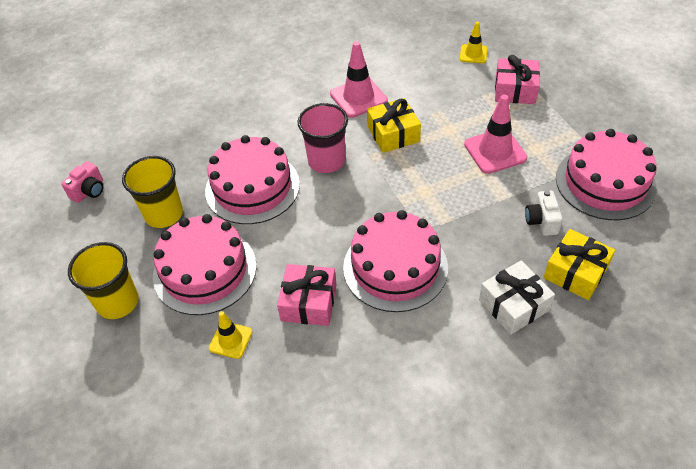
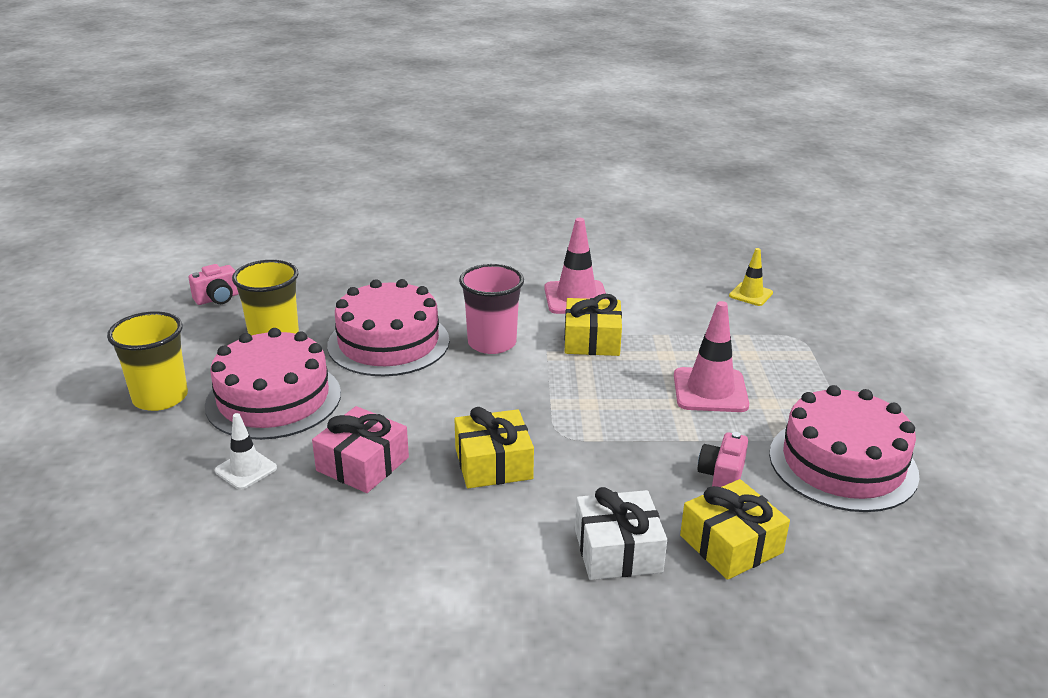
camera: 20 degrees right, 20 degrees down
(230, 340) = (246, 469): yellow traffic cone -> white traffic cone
(395, 267) = (493, 463): pink cake -> yellow gift
(515, 90) = (781, 340): pink gift -> none
(541, 221) = (721, 476): white camera -> pink camera

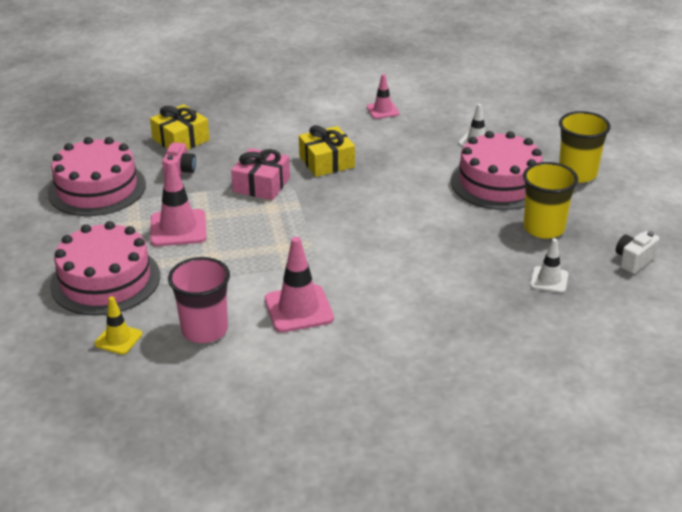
camera: 170 degrees right, 5 degrees up
(217, 299) = (634, 261): pink camera -> white camera
(318, 293) = (549, 280): none -> white traffic cone
(352, 563) = (382, 110): none -> pink traffic cone
(362, 464) = (408, 152): pink gift -> pink gift (261, 185)
(388, 343) = (448, 237): pink cake -> pink cake (105, 280)
(492, 343) = (361, 248): pink cup -> pink cup (205, 330)
(592, 340) = (276, 262): yellow gift -> none
(618, 550) = (244, 130): white gift -> none

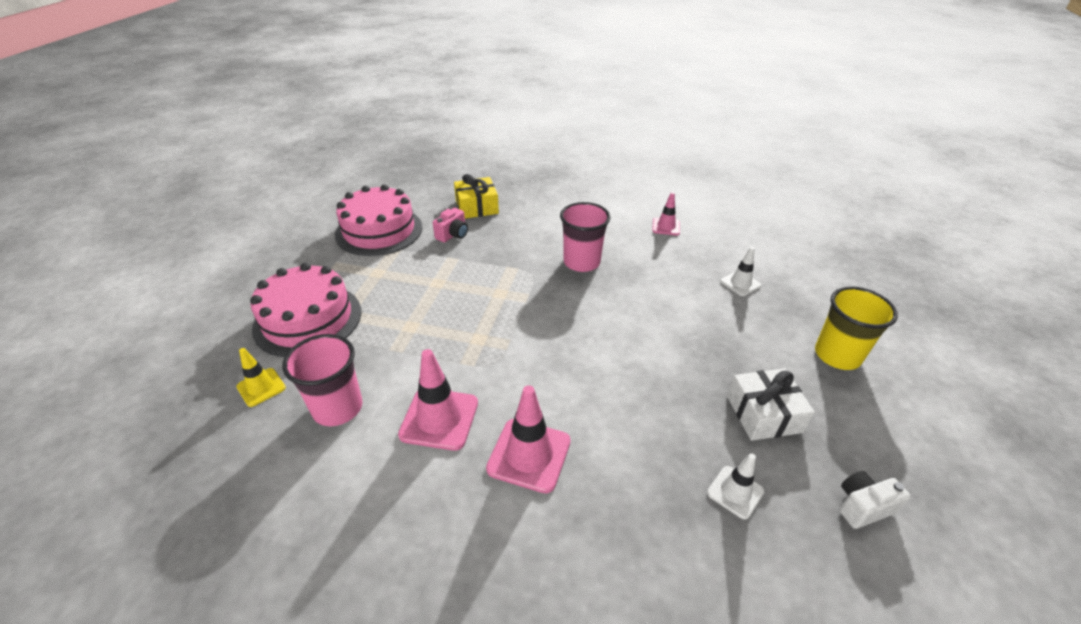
camera: 25 degrees right, 5 degrees up
(178, 228) = (407, 288): pink traffic cone -> pink traffic cone (529, 455)
(261, 185) = (509, 267): pink gift -> none
(327, 162) = (581, 262): yellow gift -> pink cup
(499, 182) = (740, 337): pink cake -> none
(544, 228) = (763, 414): yellow cup -> white gift

